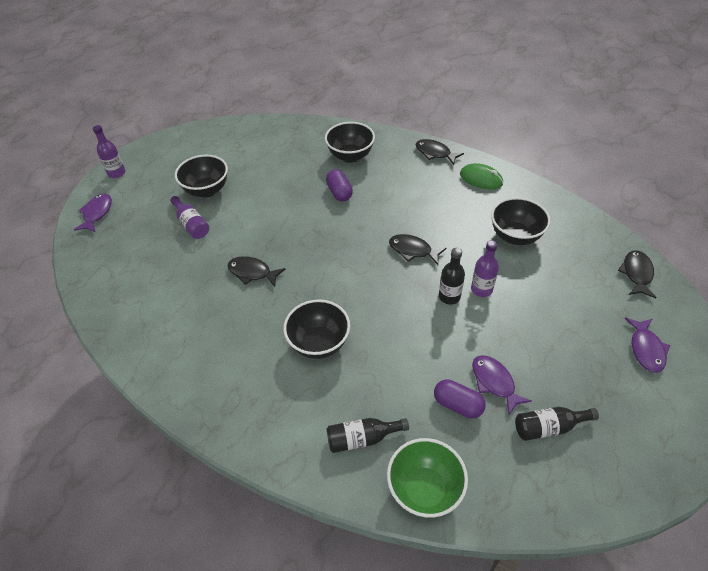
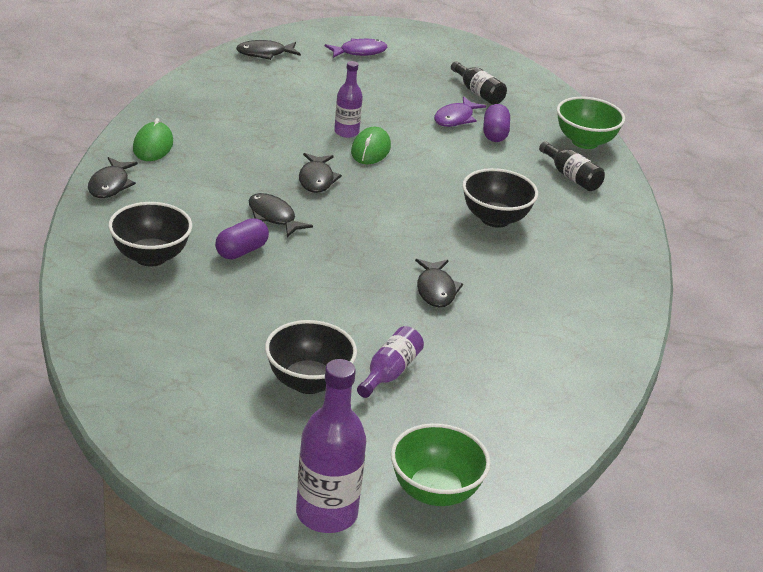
camera: 120 degrees left, 15 degrees down
(97, 213) = (435, 491): purple fish -> green bowl
(116, 173) = (326, 514): purple bottle -> purple bottle, size x1.70
(372, 216) = (273, 217): none -> black fish
(449, 296) = (370, 149): black bottle -> green mouse
(515, 236) = (250, 117): black bowl -> none

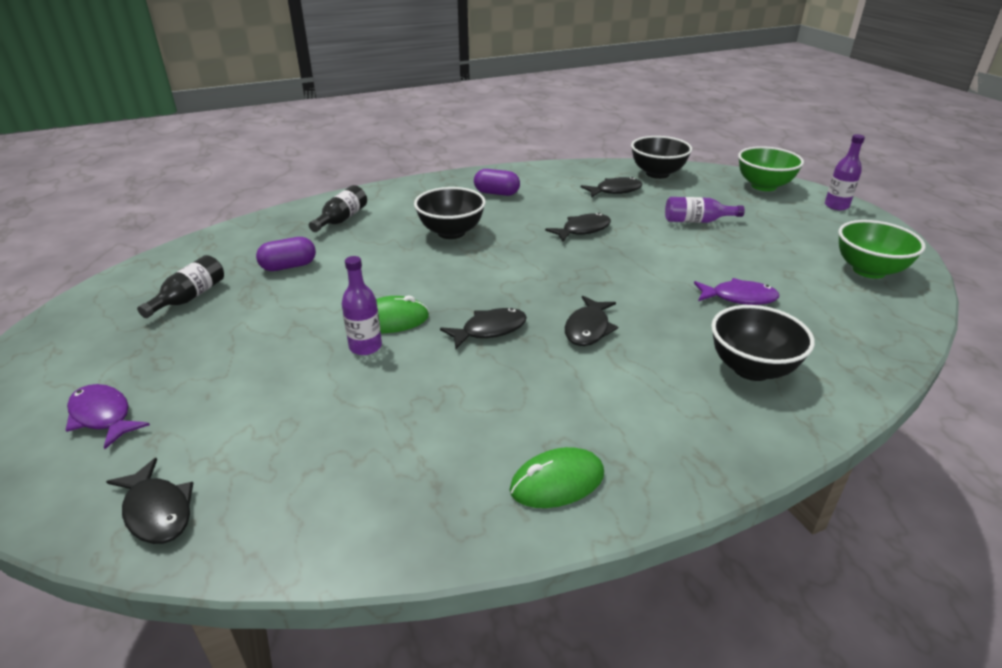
camera: 115 degrees left, 0 degrees up
(110, 185) = (686, 468): black fish -> black fish (615, 191)
(241, 251) = (664, 324): purple capsule -> purple capsule (496, 193)
(308, 382) = (756, 242): black bowl -> black bowl (657, 174)
(326, 514) = (836, 206): purple bottle -> purple bottle, size x0.59
(455, 118) = (269, 294): purple fish -> purple fish (739, 298)
(585, 142) = (267, 226): green bowl -> green bowl (869, 270)

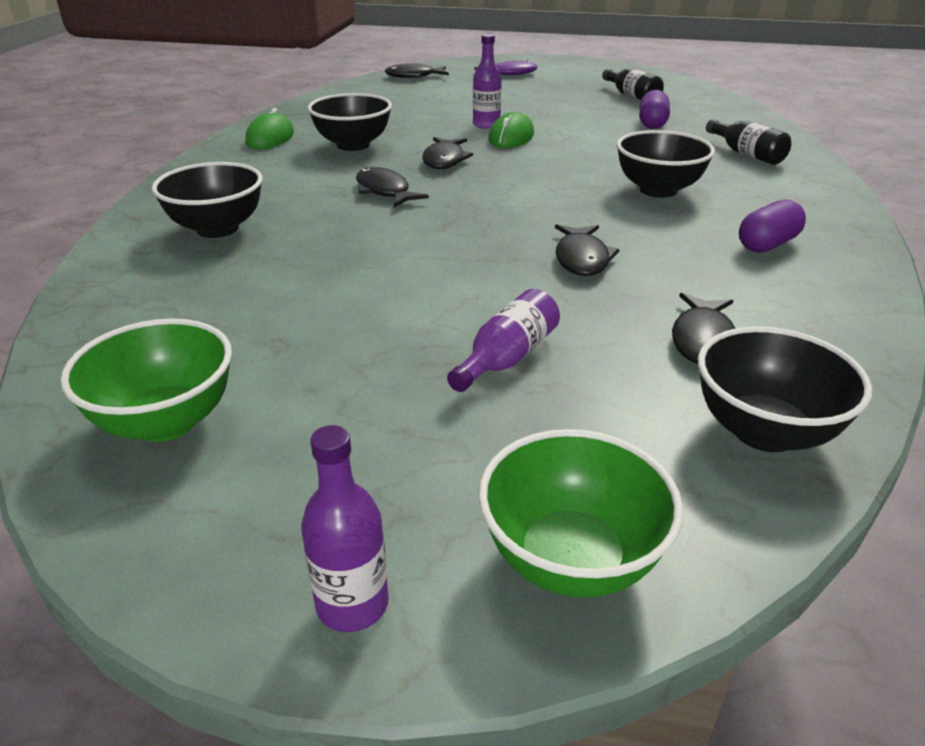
camera: 125 degrees right, 0 degrees up
(510, 402) = (353, 145): none -> black bowl
(739, 298) = (300, 279): purple fish -> none

